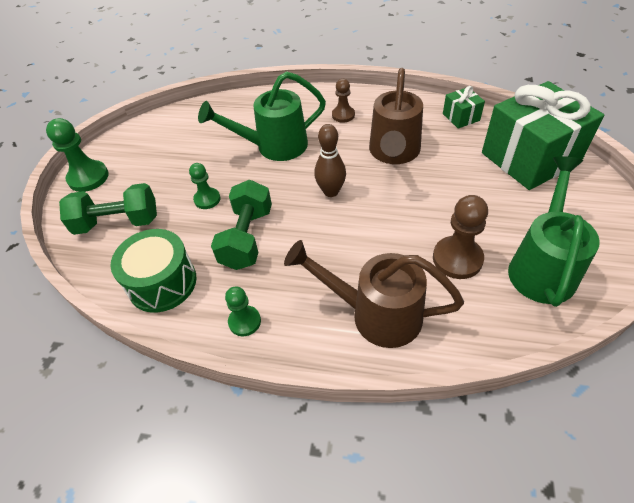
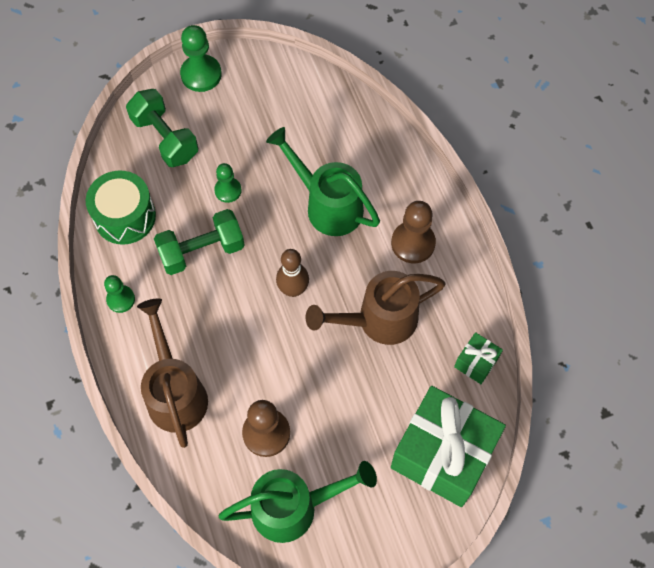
camera: 55 degrees right, 15 degrees up
(343, 115) = (413, 243): brown pawn -> brown pawn, size x1.60

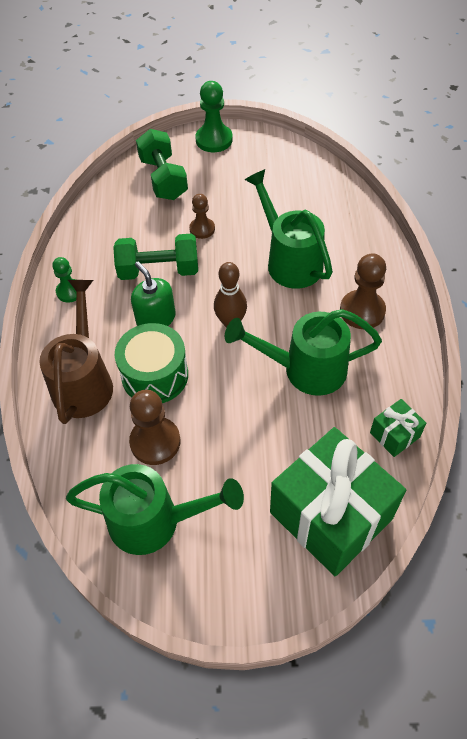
camera: 20 degrees right, 10 degrees down
(125, 216) = (103, 228): green drum -> green drum (155, 375)
(219, 306) = (156, 318): none -> green soap dispenser
(228, 190) = (202, 229): green pawn -> brown pawn
(379, 320) = (305, 369): brown watering can -> green watering can

